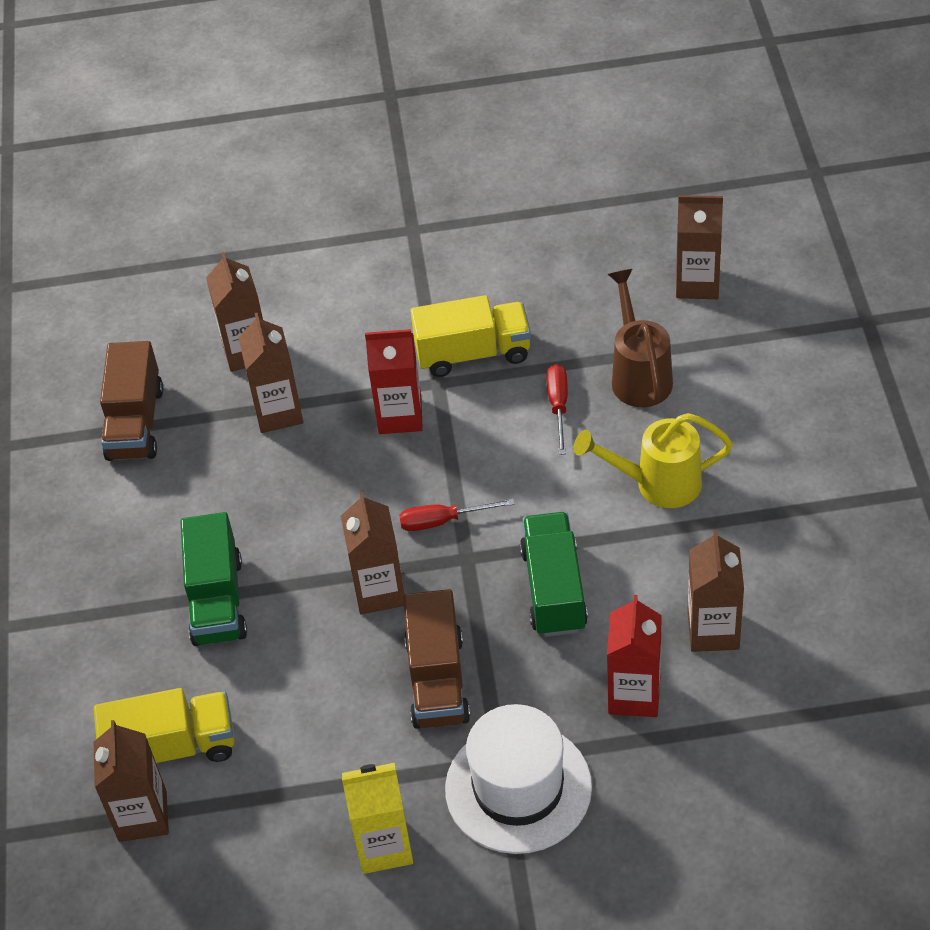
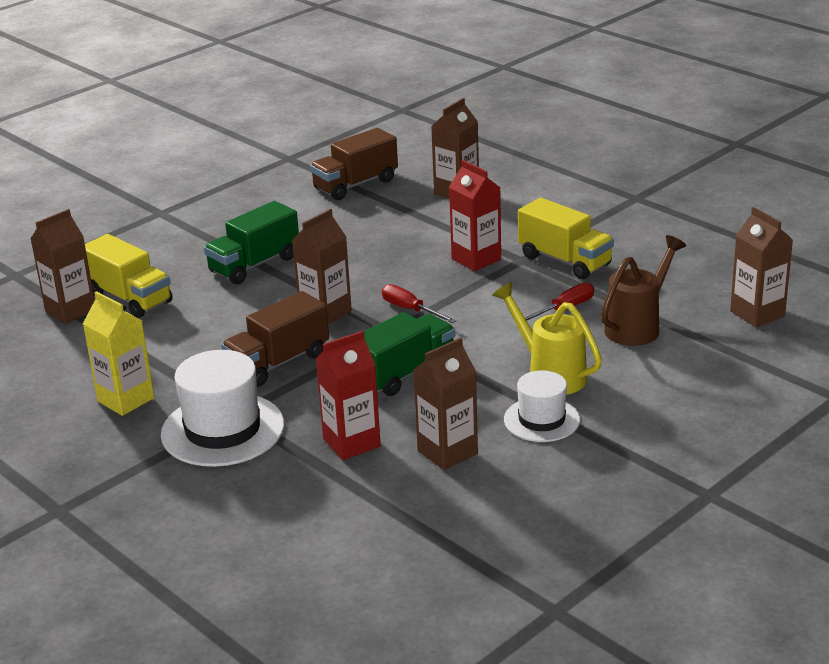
camera: 50 degrees right, 20 degrees down
(278, 412) = (423, 221): brown carton -> none
(723, 533) = (541, 420): none -> white hat

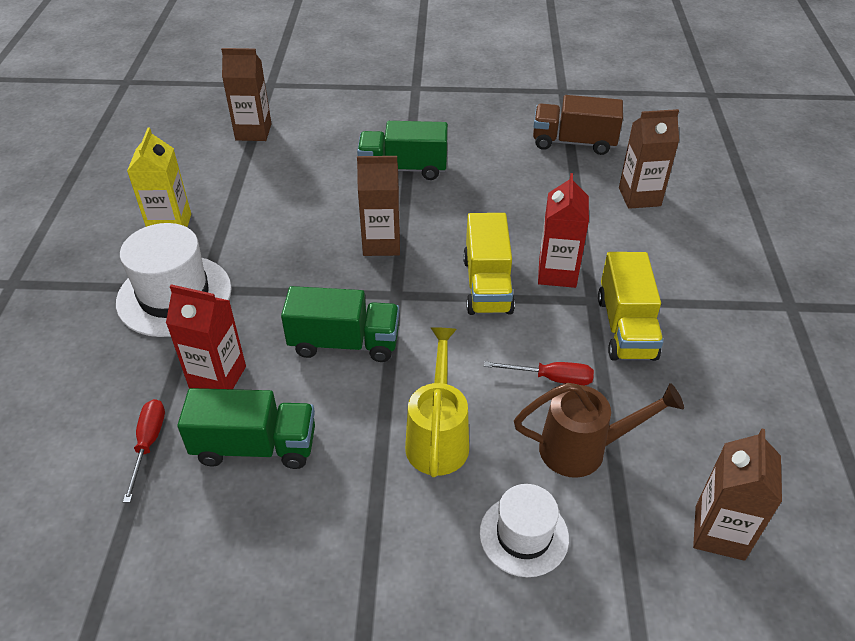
camera: 45 degrees right, 15 degrees up
(129, 298) = (295, 145): yellow truck -> yellow truck (487, 285)
(278, 362) = (288, 265): brown truck -> none
(410, 309) = (438, 285): red screwdriver -> red screwdriver (148, 444)
(447, 452) = (255, 446): brown carton -> green truck
(541, 420) = (362, 479): white hat -> white hat (524, 535)

